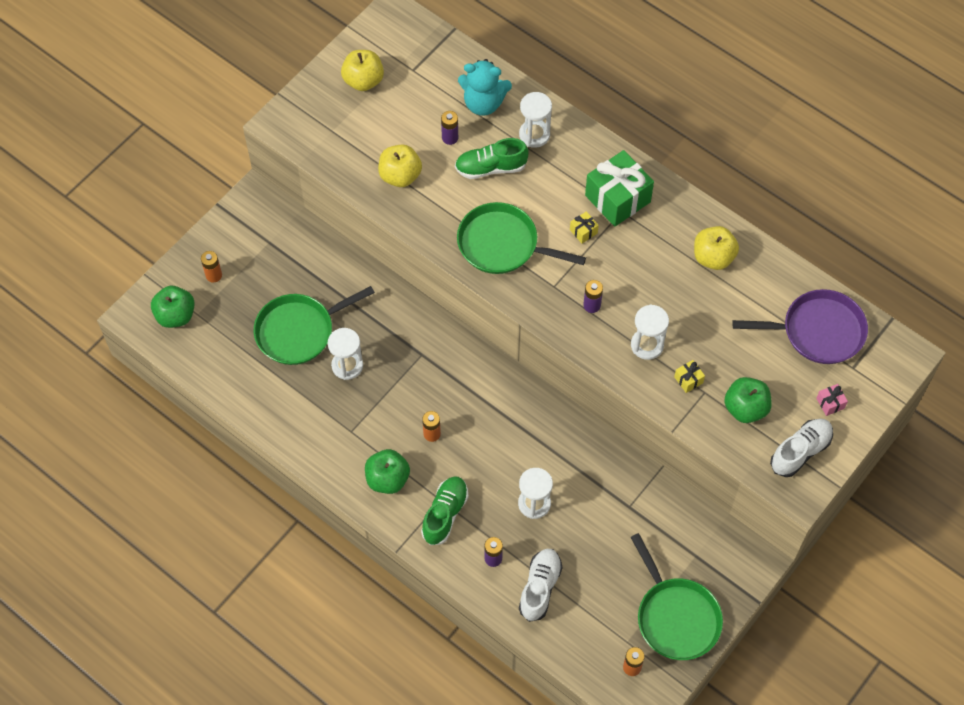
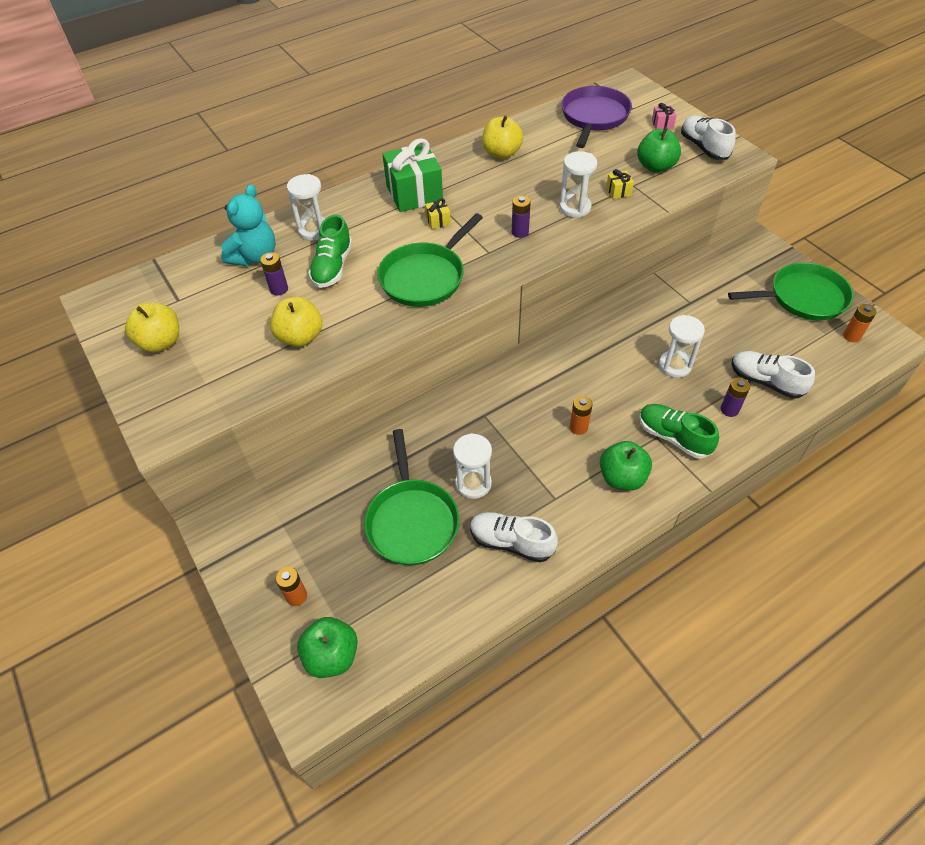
camera: 70 degrees left, 10 degrees down
(300, 408) = (511, 542): none -> white shoe

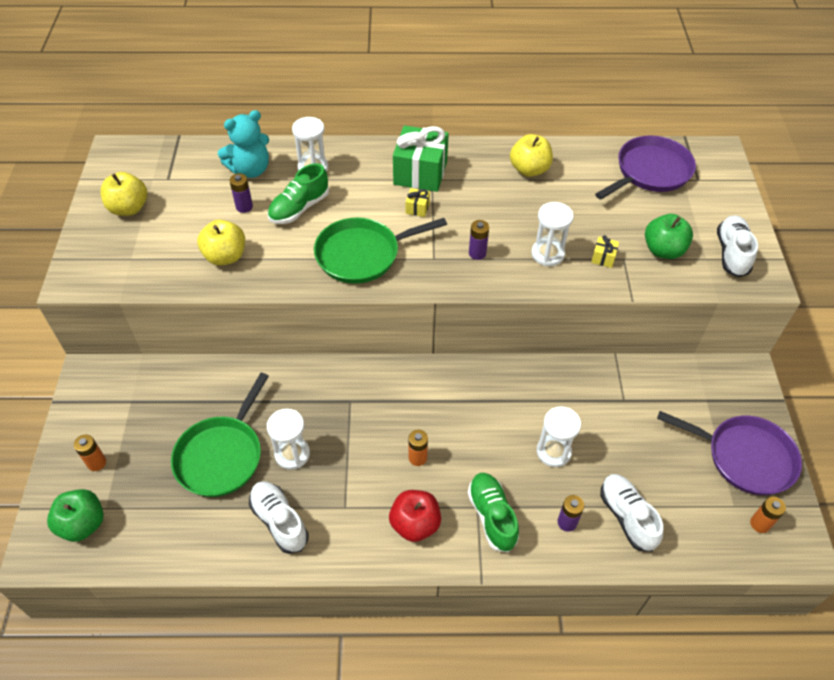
camera: 30 degrees right, 0 degrees up
(622, 478) = (415, 524): green apple -> red apple
(662, 124) = (712, 210): pink gift -> none
(803, 297) = (745, 457): green pan -> purple pan

